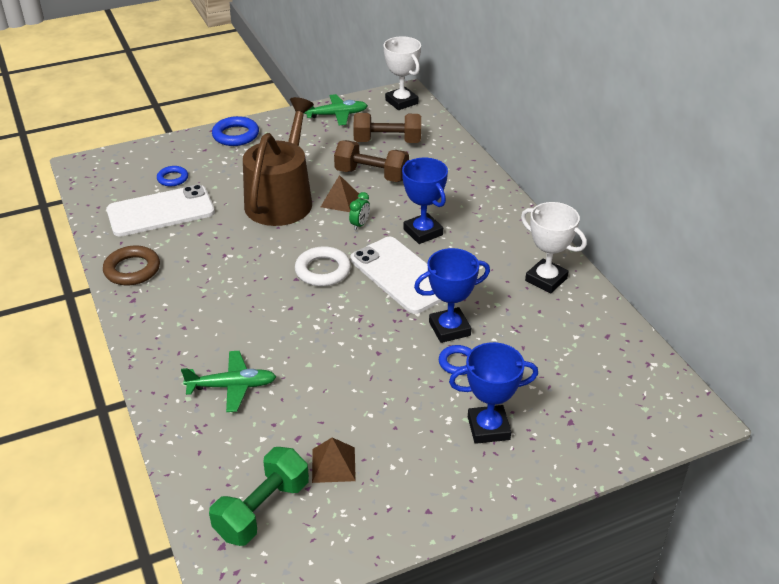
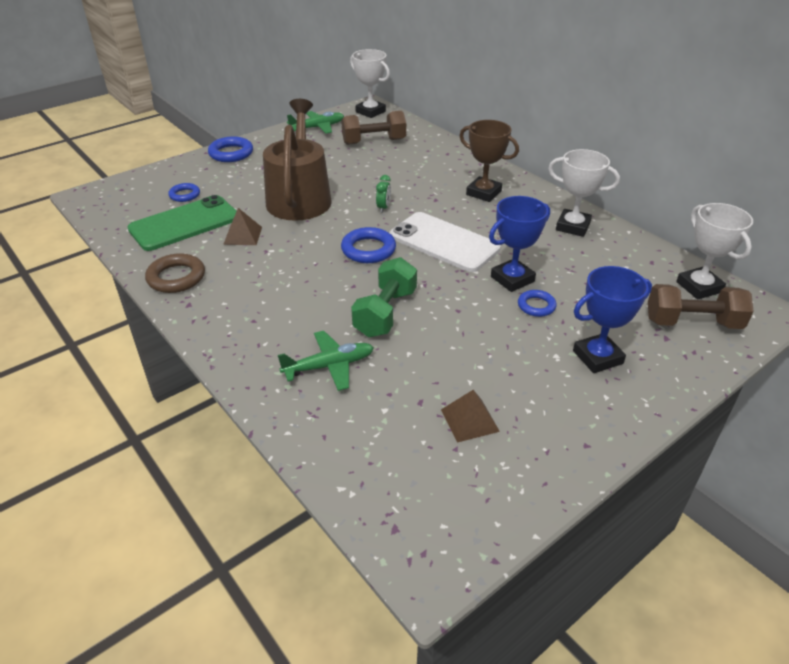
camera: 15 degrees left, 0 degrees up
(161, 211) = (184, 223): white phone -> green phone
(262, 510) = (420, 481): green dumbbell -> green dumbbell (385, 313)
(323, 270) = (368, 249): white ring -> blue ring
(340, 200) = (355, 191): brown pyramid -> brown pyramid (243, 235)
(371, 175) = (373, 168): brown dumbbell -> brown dumbbell (692, 323)
(423, 232) = (444, 205): blue trophy -> none
(472, 223) = (483, 193): none -> brown trophy
(640, 373) = (699, 287): none -> white trophy

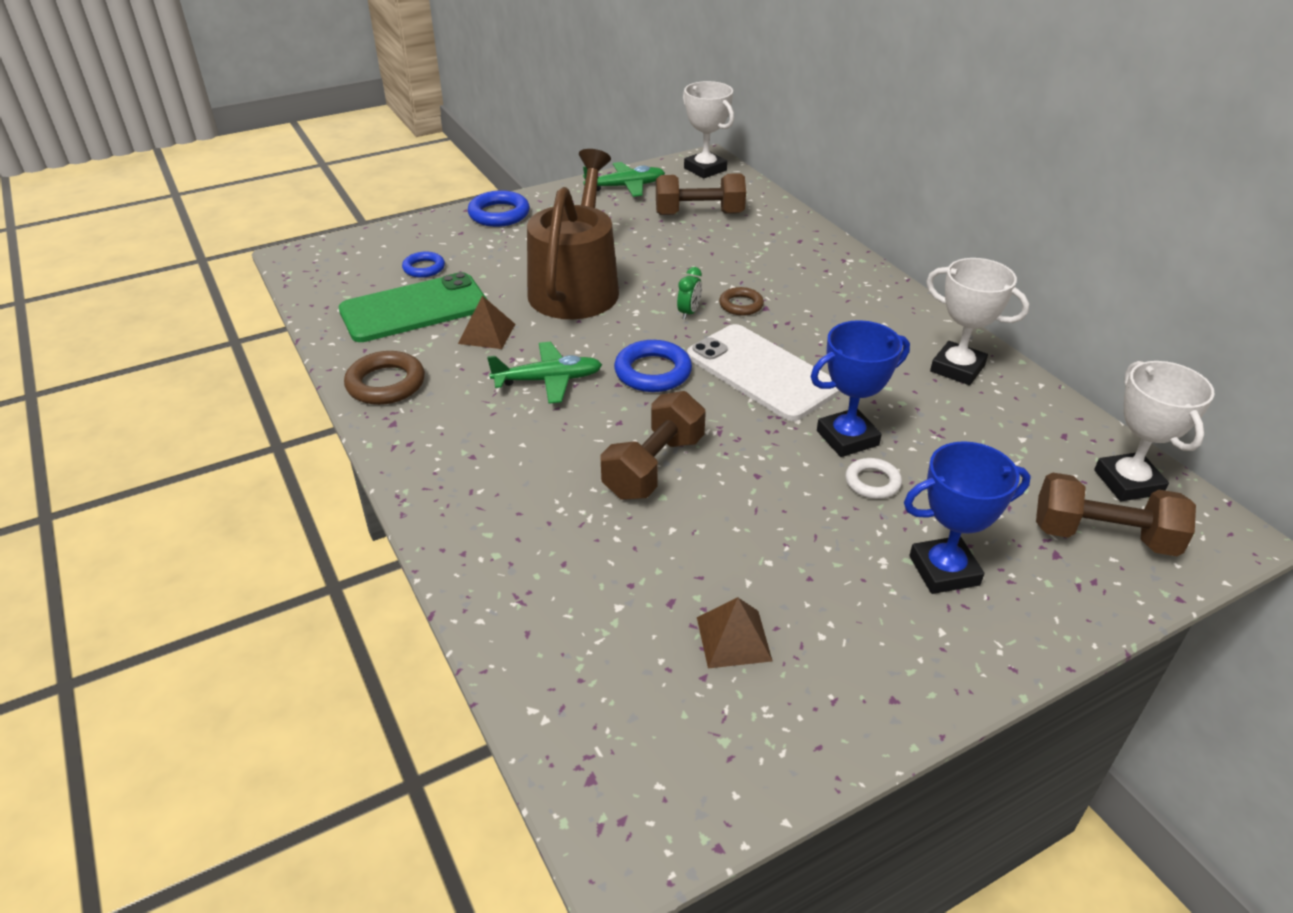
camera: 10 degrees right, 0 degrees up
(329, 366) = (558, 534): green plane -> green plane (548, 380)
(385, 313) = (654, 467): green dumbbell -> brown dumbbell
(418, 199) = (741, 305): none -> brown ring
(483, 193) = (838, 304): brown trophy -> none
(536, 306) = (872, 482): blue ring -> white ring

